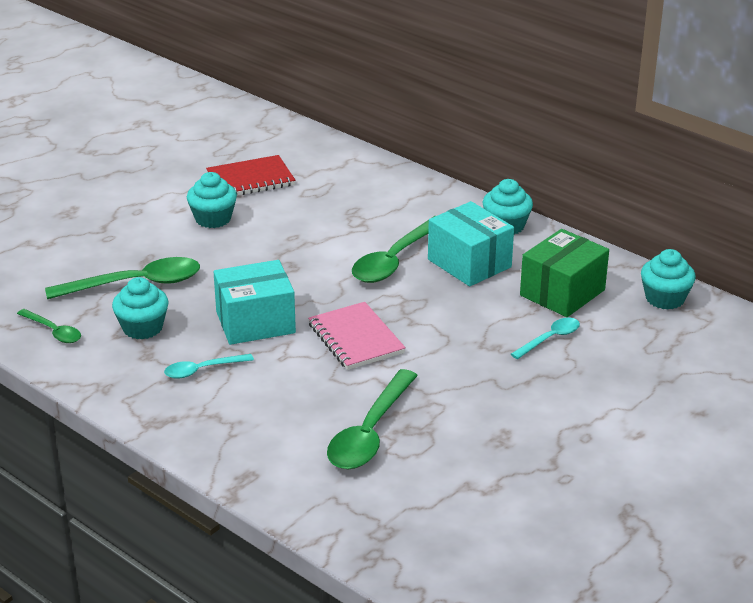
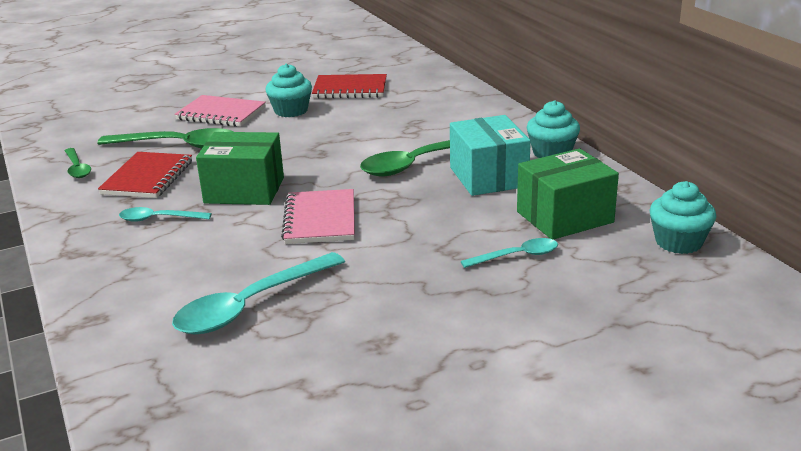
camera: 25 degrees right, 5 degrees down
(140, 235) = (221, 114): none -> pink notebook
(142, 328) = (148, 178): turquoise cupcake -> red notebook
(255, 322) = (244, 190): turquoise box -> green box
(369, 433) = (250, 305): green spoon -> turquoise spoon

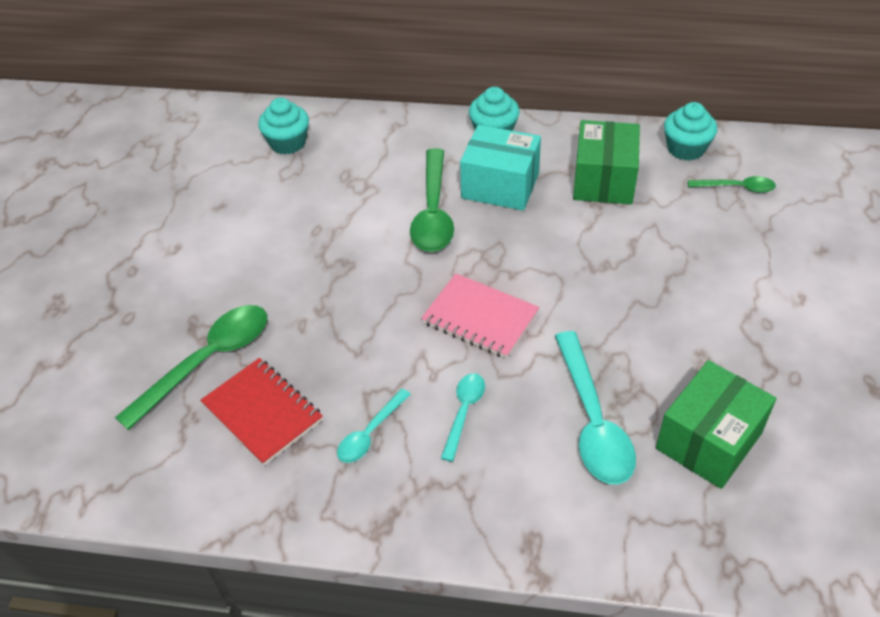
camera: 55 degrees left, 20 degrees up
(77, 168) = (170, 468): green spoon -> green spoon (737, 188)
(221, 114) = (161, 298): pink notebook -> none
(244, 190) = (370, 347): green box -> green box (708, 440)
(291, 111) = (219, 244): turquoise cupcake -> turquoise cupcake (288, 143)
(350, 89) = (217, 182): red notebook -> none
(517, 256) = (640, 233): turquoise spoon -> turquoise spoon (464, 411)

